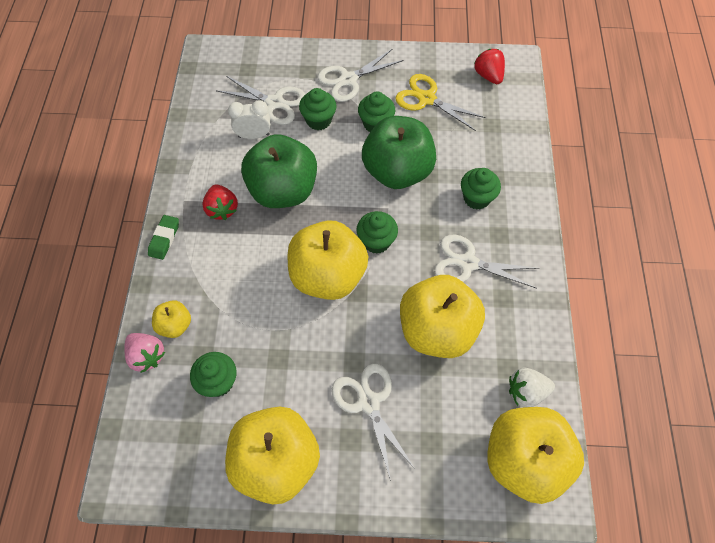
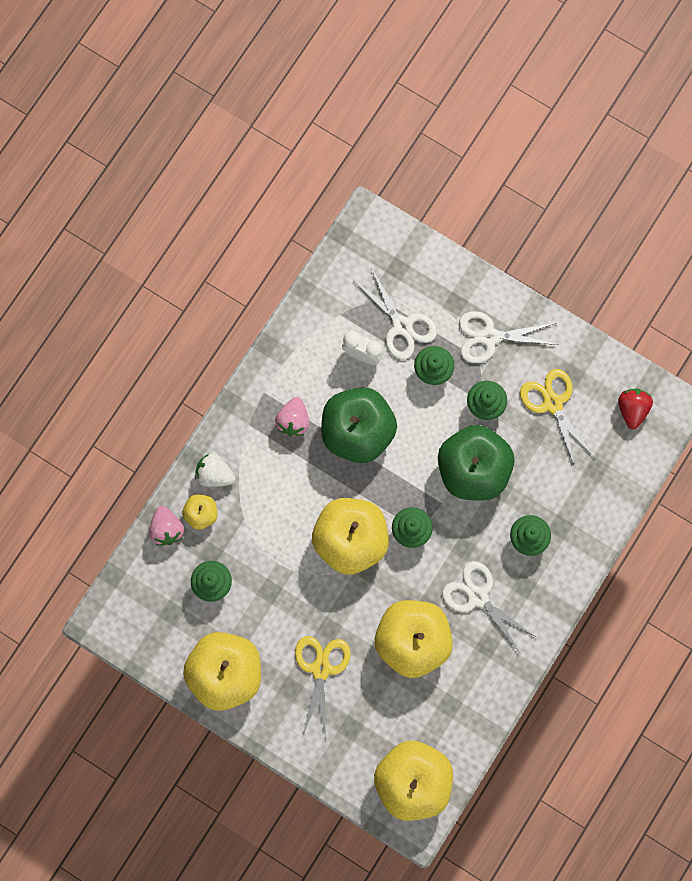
camera: 30 degrees right, 15 degrees up
(164, 239) = (229, 424): green eraser -> none
(222, 209) = (293, 421): red strawberry -> pink strawberry
(368, 402) = (321, 669): white scissors -> yellow scissors
(526, 392) = (450, 733): white strawberry -> white strawberry (214, 474)

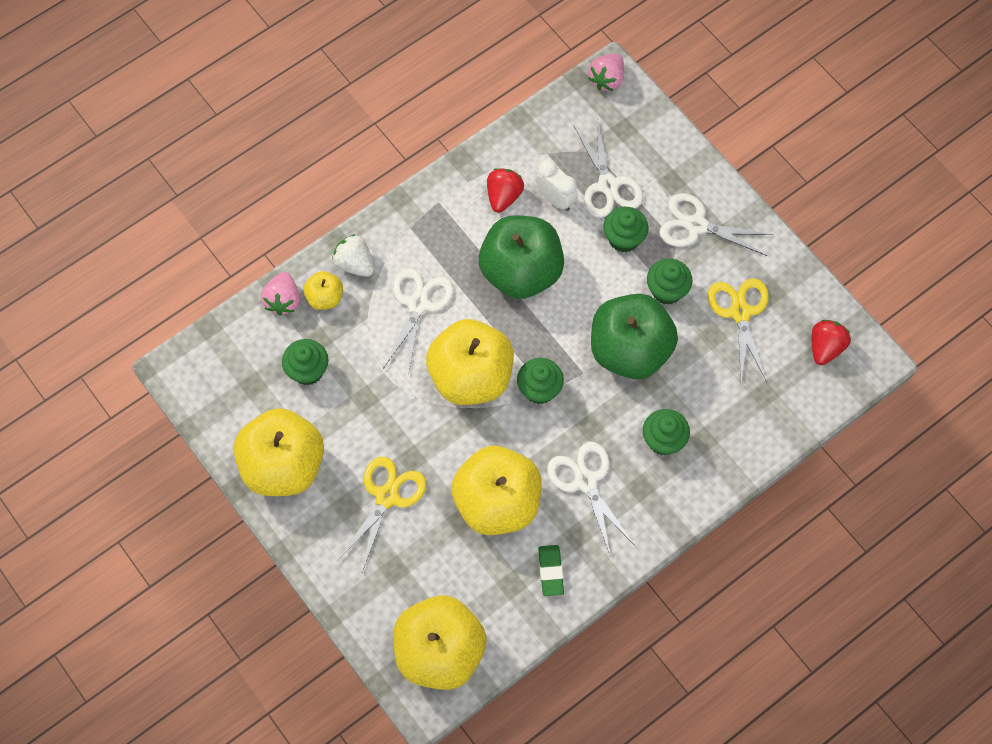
camera: 20 degrees right, 10 degrees down
(282, 492) = (418, 304): none -> white scissors
(293, 421) = (458, 239): pink strawberry -> pink strawberry (607, 79)
(317, 367) = (503, 196): none -> red strawberry
(477, 683) = (550, 571): none -> green eraser

